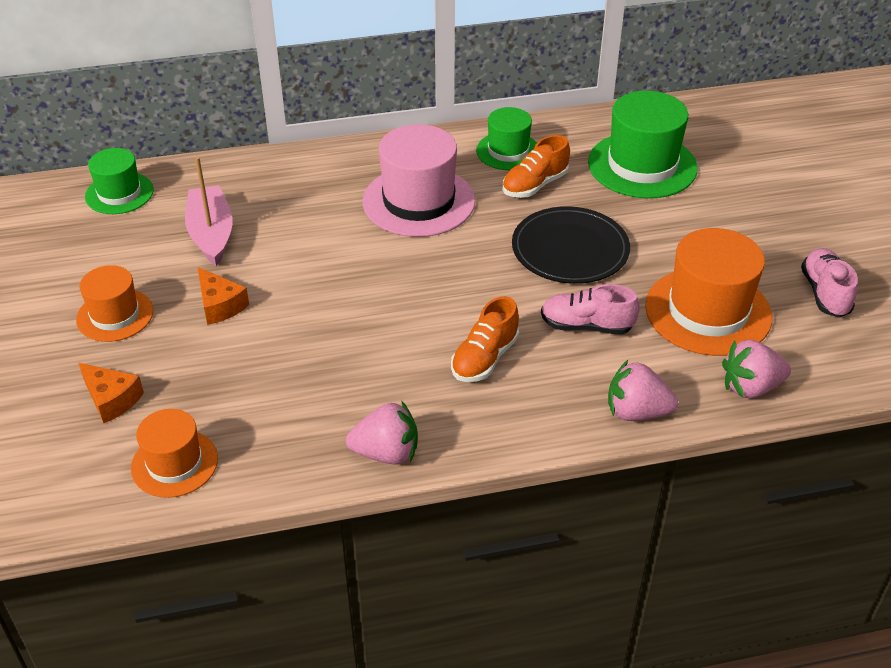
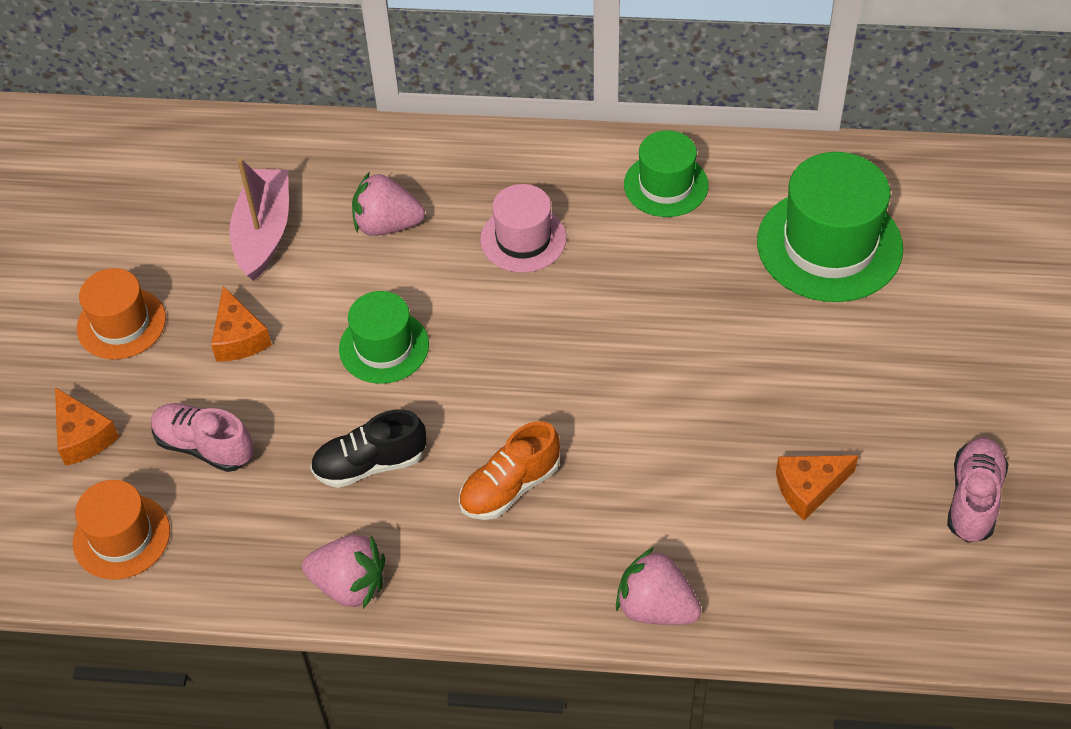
camera: 20 degrees right, 10 degrees up
(119, 193) = (180, 149): green hat -> green hat (384, 347)
(365, 367) = (370, 464): none -> black shoe
(418, 201) = (523, 239): pink hat -> pink hat, size x0.60
(534, 185) = (677, 246): orange shoe -> none
(570, 249) = (679, 355): black plate -> none
(586, 326) = (649, 472): pink shoe -> pink shoe (204, 446)
(708, 311) = (809, 488): orange hat -> orange cheese
(750, 387) = (810, 610): pink strawberry -> pink strawberry (387, 225)

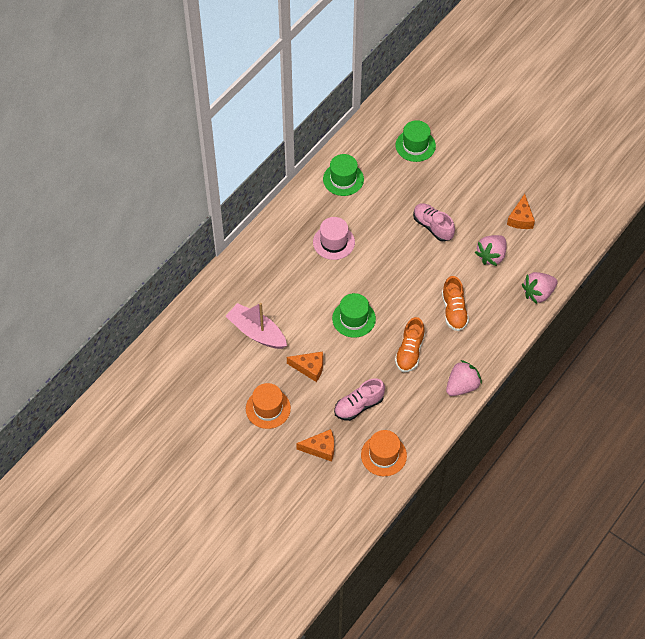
camera: 60 degrees left, 5 degrees up
(370, 464) = (409, 352): black shoe -> orange shoe
(387, 225) = (288, 285): pink strawberry -> pink strawberry (491, 256)
(829, 245) = (415, 145): green hat -> green hat, size x0.60
(973, 499) = (558, 174): pink shoe -> pink shoe (432, 226)

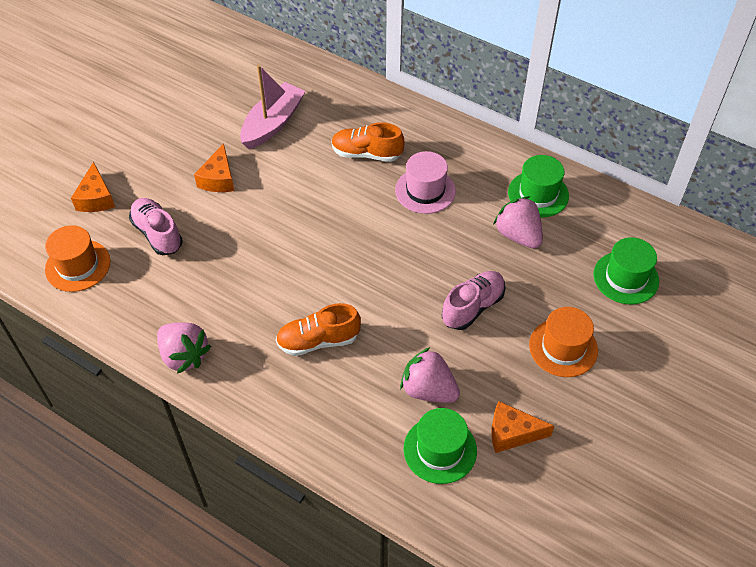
camera: 85 degrees right, 5 degrees down
(268, 408) = (159, 143): orange hat -> orange hat (563, 347)
(354, 318) = (298, 220): green hat -> green hat (440, 449)
(409, 352) = (244, 287): orange shoe -> orange shoe (366, 154)
(538, 293) = (361, 462): pink strawberry -> pink strawberry (518, 235)

